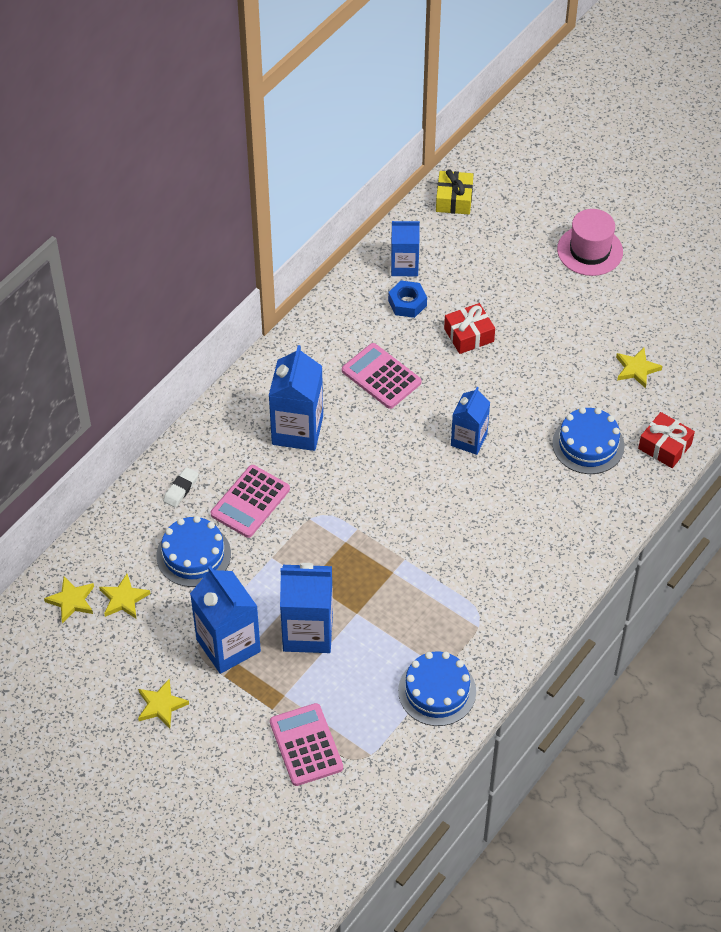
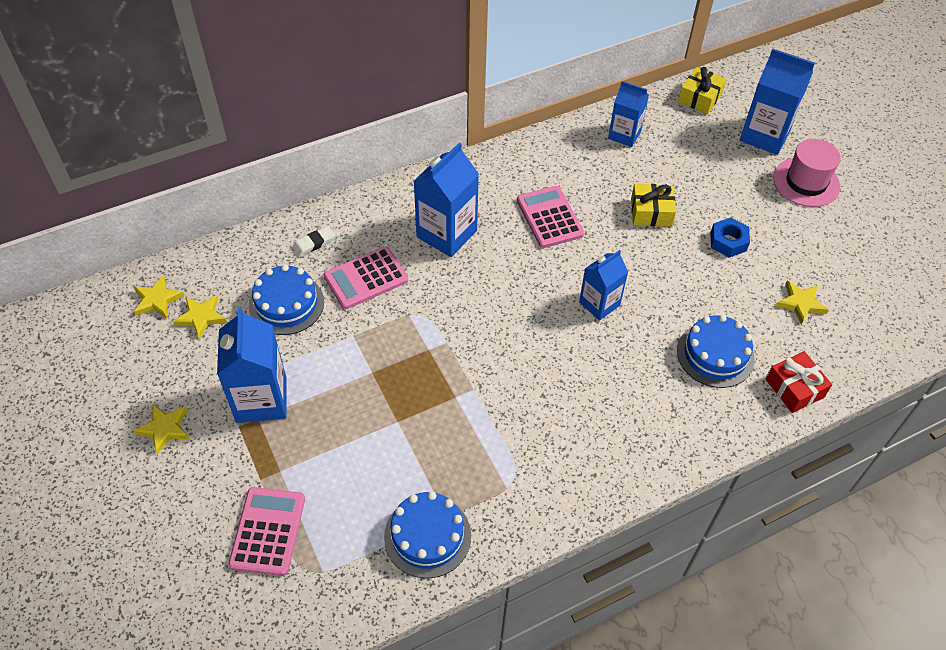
camera: 25 degrees right, 0 degrees up
(308, 632) = (341, 419): blue carton -> blue carton (764, 135)
(407, 303) = (609, 165): blue nut -> blue nut (728, 242)
(469, 335) = (651, 212): red gift -> yellow gift

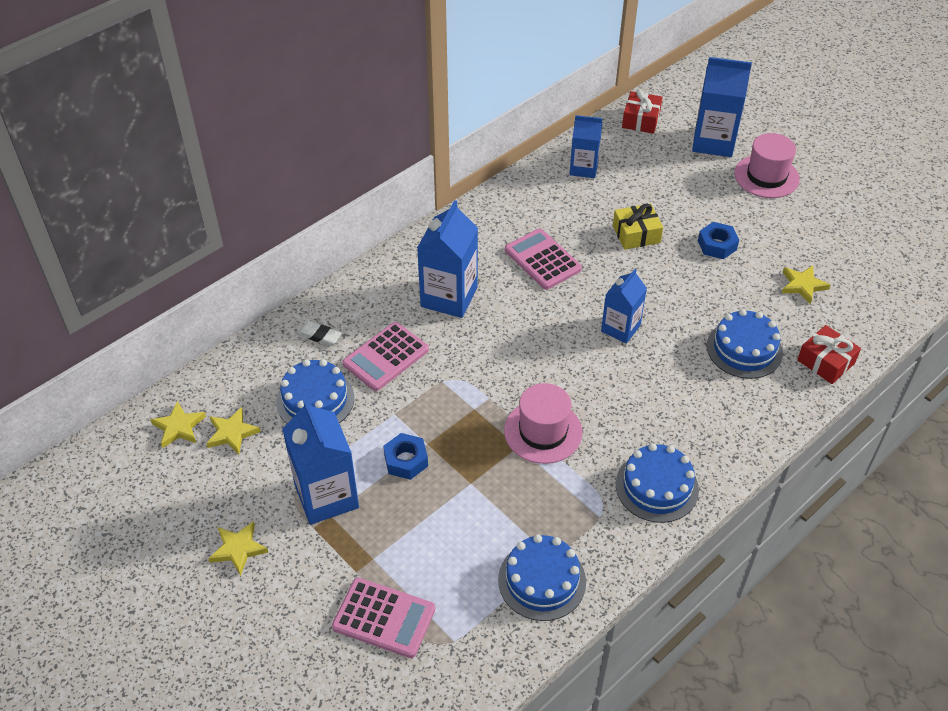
camera: 15 degrees left, 5 degrees down
(268, 531) = (384, 618): pink calculator -> pink calculator turned 120 degrees clockwise
(314, 243) = (319, 335): white eraser -> white eraser turned 75 degrees clockwise
(346, 384) = (406, 460): none -> blue nut
(485, 388) = (543, 431): none -> pink hat
(574, 472) = (657, 487): none -> blue cake
(700, 98) = (641, 120): yellow gift -> red gift

